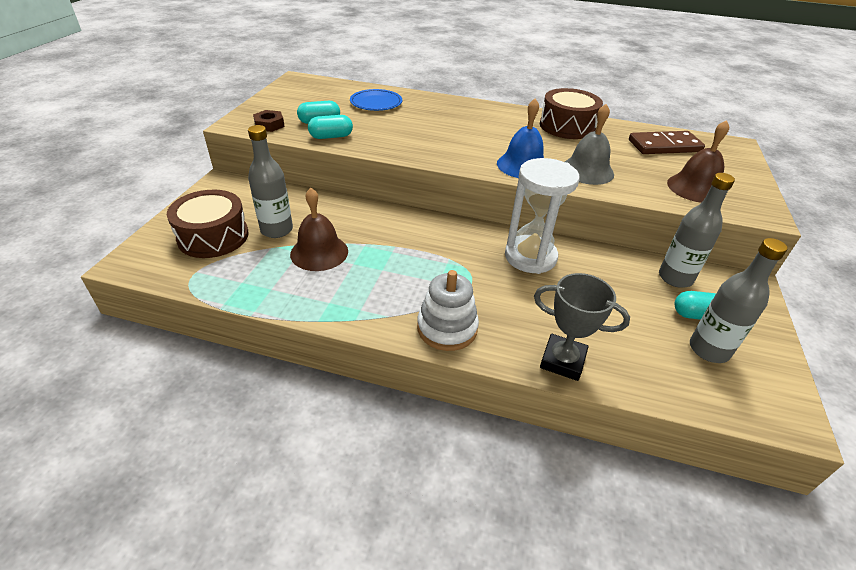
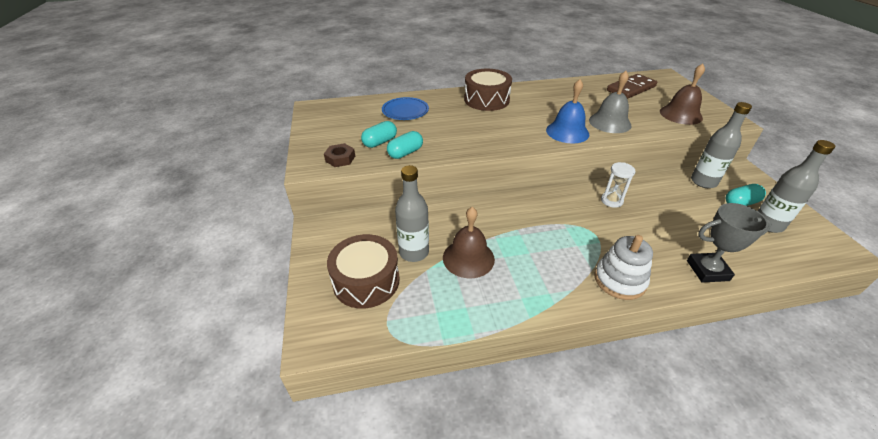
camera: 25 degrees left, 0 degrees up
(530, 257) = (611, 201): white hourglass -> white hourglass, size x0.52
(567, 126) = (559, 91): brown drum -> brown drum (486, 100)

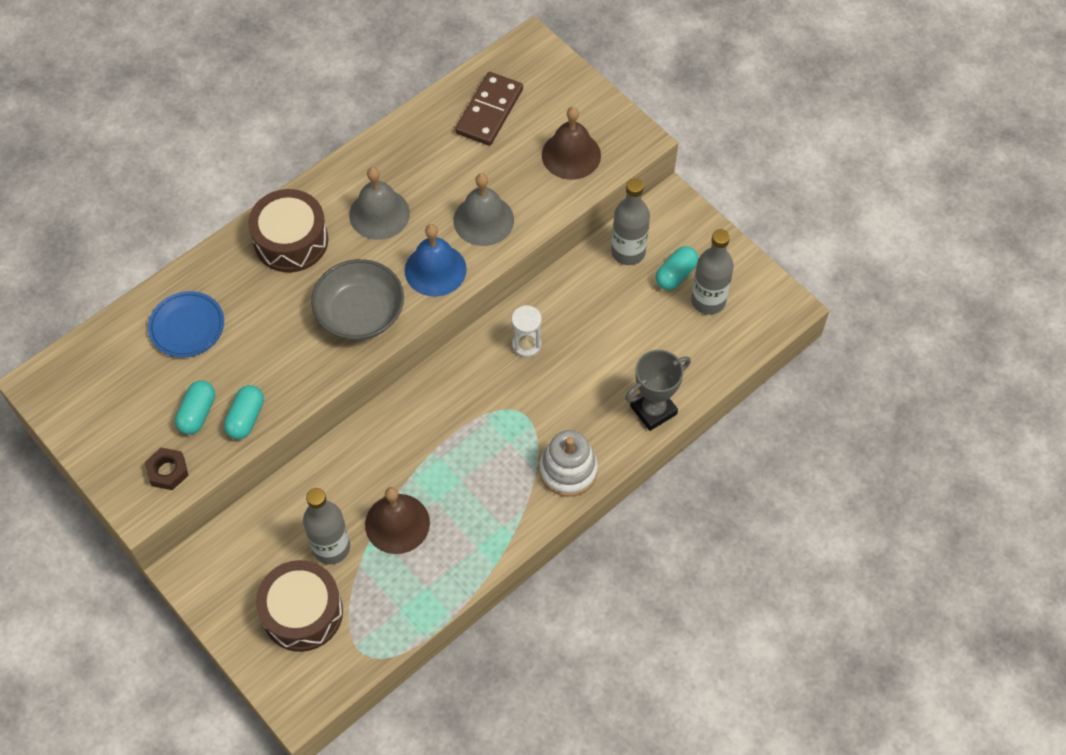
camera: 30 degrees left, 20 degrees up
(508, 134) = (360, 313): none -> grey bowl
(544, 104) = (379, 214): none -> grey bell

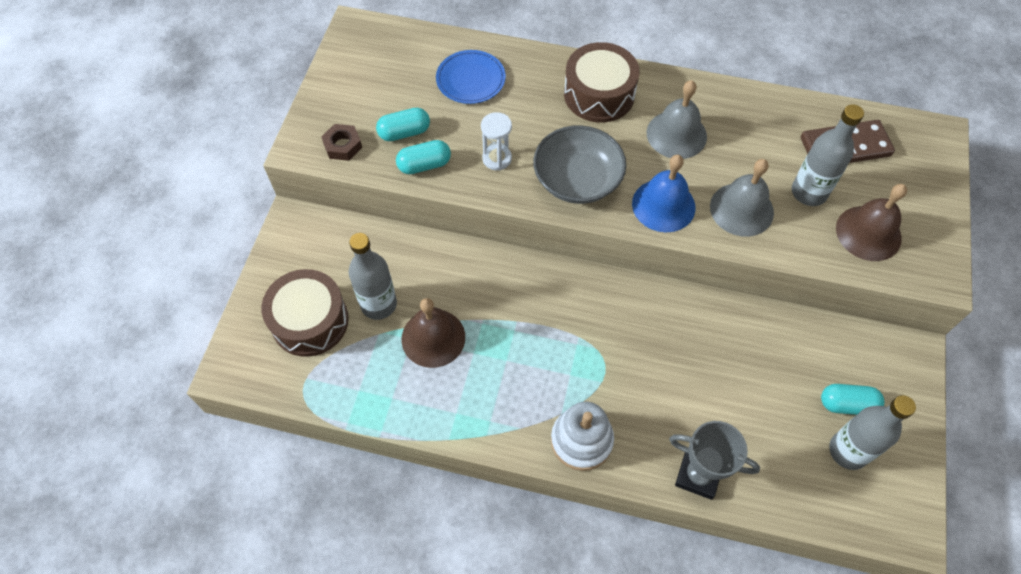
camera: 55 degrees right, 0 degrees up
(526, 345) = (670, 327): white hourglass -> white hourglass (497, 158)
(628, 252) = (830, 349): grey bottle -> grey bottle (809, 192)

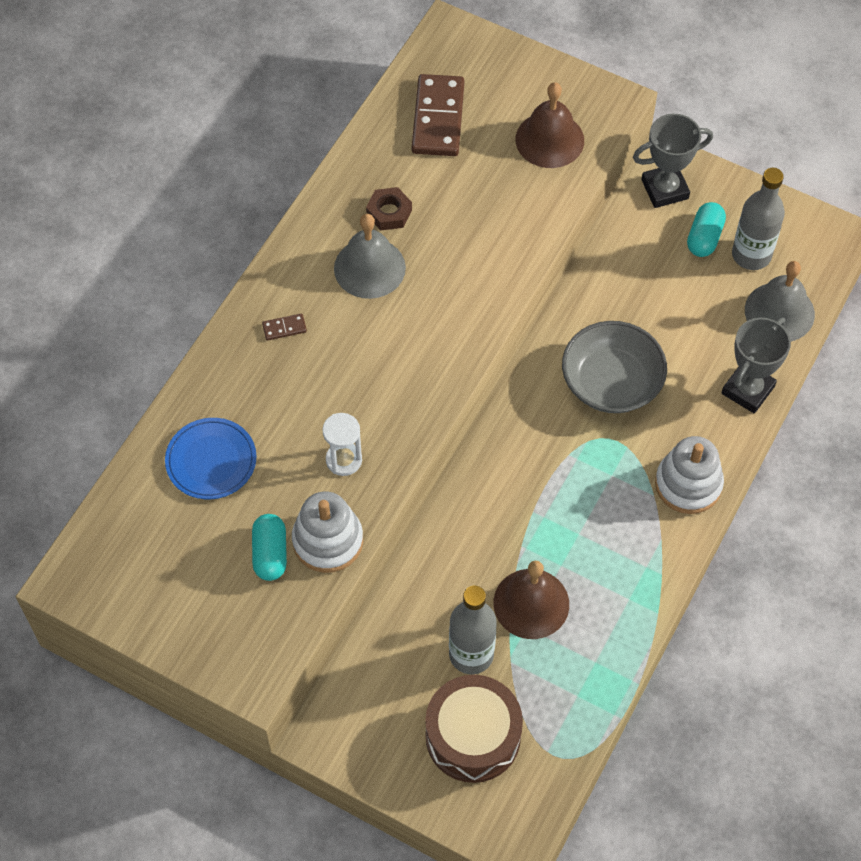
camera: 75 degrees left, 0 degrees up
(343, 145) = (267, 629): brown nut -> brown nut (389, 212)
(424, 165) = (328, 541): turquoise capsule -> white stacking toy
(577, 180) = (401, 384): grey bowl -> grey bowl (611, 382)
(599, 94) = (284, 328): brown drum -> brown domino
(663, 205) = (461, 310): blue bell -> none
(741, 209) = (488, 239): grey bell -> grey bell (779, 312)
(809, 192) = (485, 172): grey bottle -> none
(883, 359) = (664, 189): none -> grey trophy

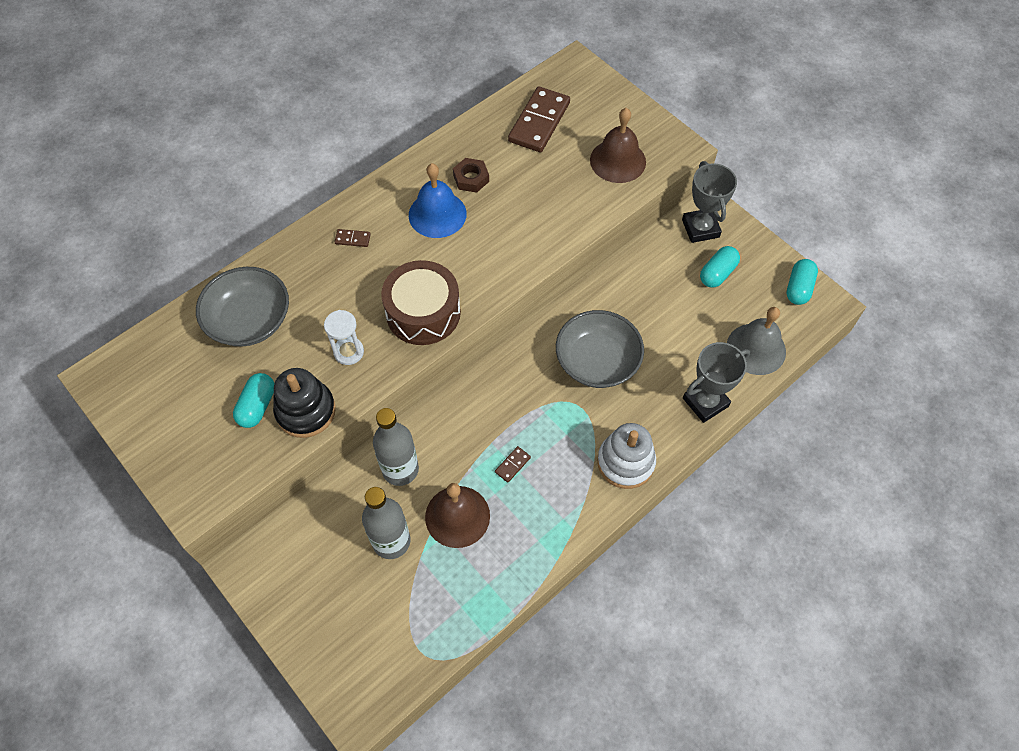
camera: 20 degrees right, 0 degrees up
(211, 461) = (249, 320): blue plate -> grey bowl
(328, 541) = (306, 411): white stacking toy -> black stacking toy
(369, 268) = (437, 214): grey bell -> blue bell
(473, 736) = (362, 610): brown drum -> brown drum (423, 312)
(567, 528) = (512, 465): none -> brown domino
(664, 189) = (700, 228): grey trophy -> grey trophy turned 75 degrees clockwise
(751, 255) = (750, 298): grey bottle -> grey bottle (400, 469)
(800, 227) = (798, 288): none -> turquoise capsule

